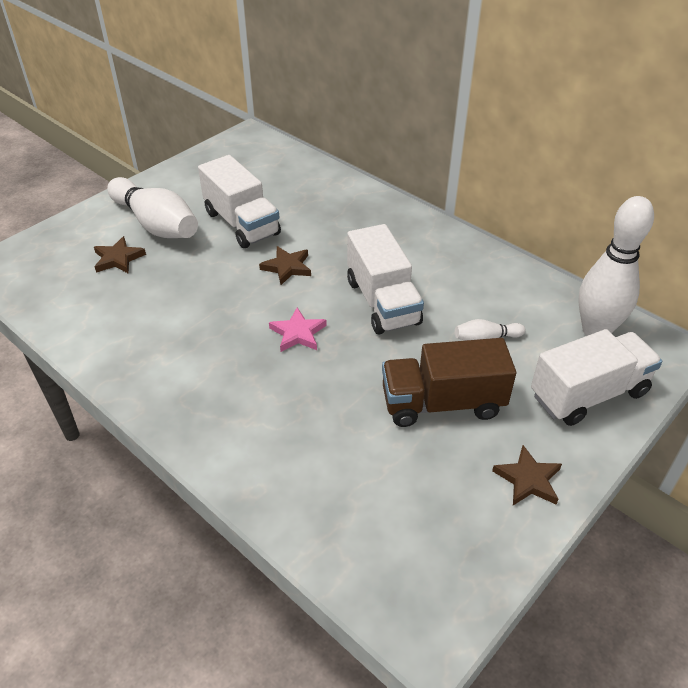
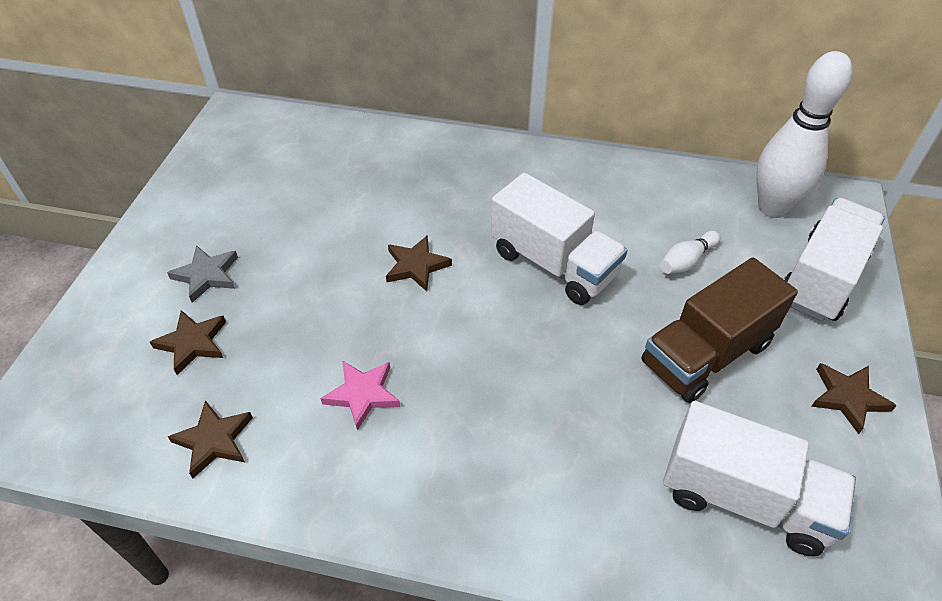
camera: 30 degrees left, 5 degrees up
(87, 315) = (214, 441): none -> brown star
(156, 224) = (206, 275): white bowling pin -> grey star
(242, 223) = (316, 231): white truck -> white truck (744, 498)
(298, 333) = (495, 343): pink star -> pink star (362, 394)

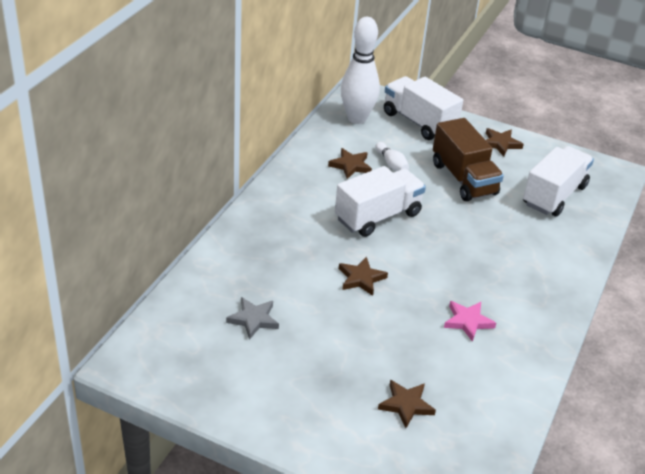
camera: 80 degrees left, 10 degrees down
(206, 275) = (337, 393): grey star -> grey star (253, 319)
(214, 441) = (493, 397): brown star -> brown star (350, 165)

